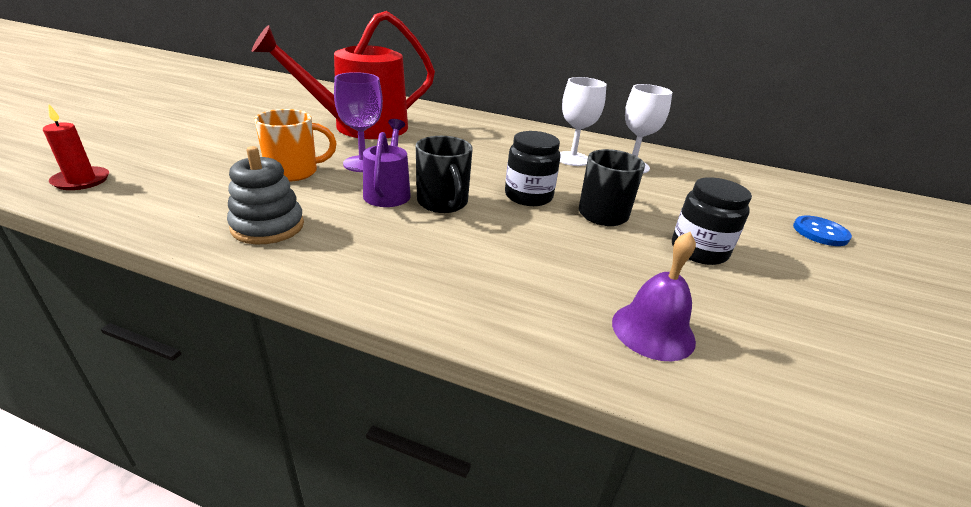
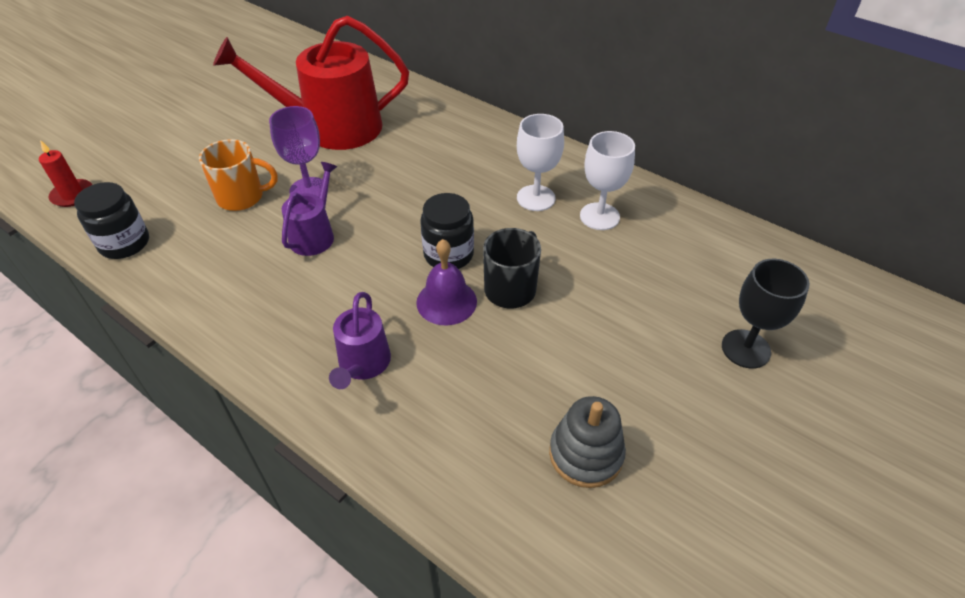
camera: 20 degrees right, 15 degrees up
(268, 226) = (197, 269): grey stacking toy -> grey stacking toy (585, 454)
(443, 203) = (358, 256): black mug -> none
(507, 282) = (363, 364): none -> purple watering can
(653, 330) = (456, 438): purple bell -> purple bell (446, 301)
(698, 250) = (576, 354): black jar -> black jar (124, 243)
(820, 232) = (745, 349): blue button -> black goblet

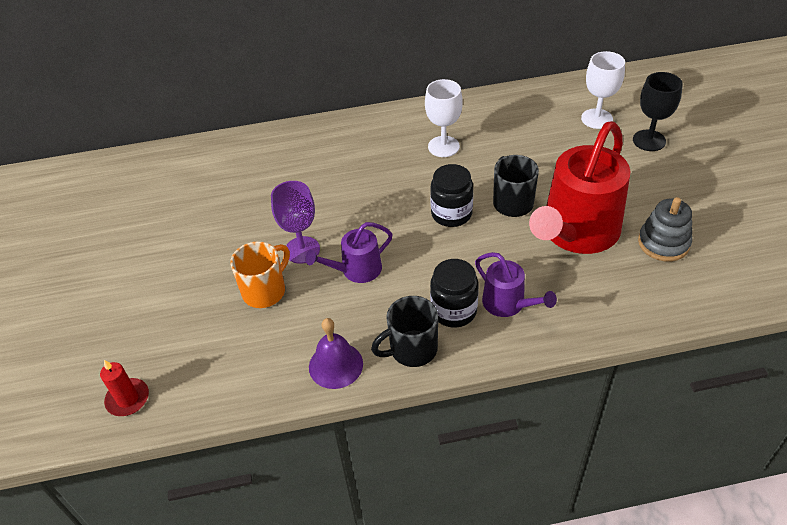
camera: 45 degrees left, 0 degrees up
(124, 243) = (238, 385): black jar -> black jar (454, 310)
(244, 327) = (412, 349): none -> black mug
(314, 235) = (357, 270): purple watering can -> purple watering can turned 90 degrees counterclockwise
(332, 128) = (243, 203): red watering can -> red watering can (576, 232)
(446, 301) = (493, 237): purple bell -> purple bell (335, 365)
(599, 216) = (491, 130): white goblet -> white goblet (596, 119)

